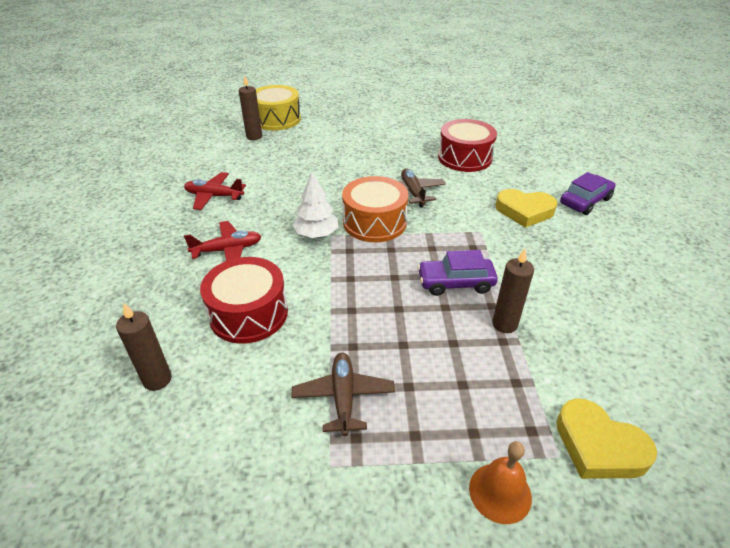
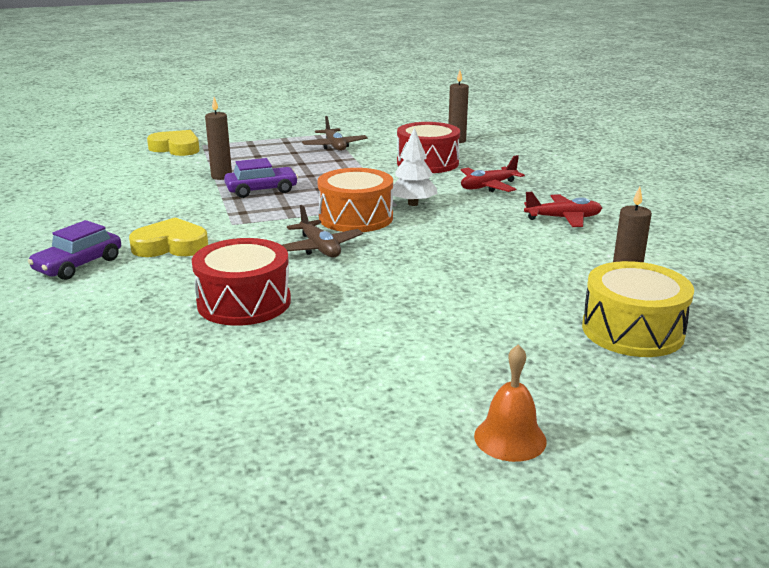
camera: 165 degrees right, 15 degrees down
(500, 492) = (239, 135): orange bell -> orange bell (510, 438)

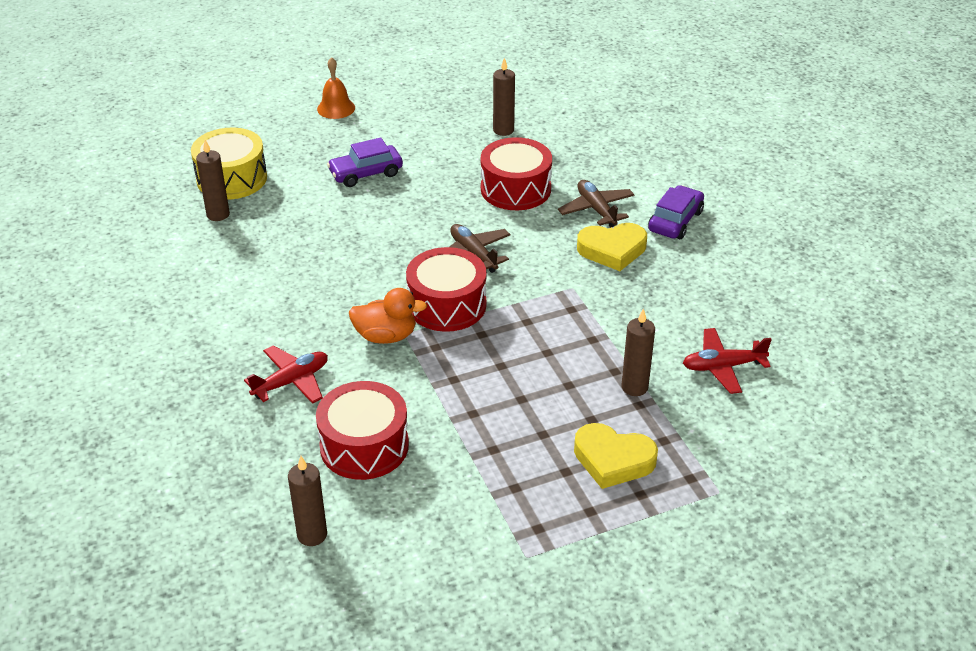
camera: 175 degrees right, 15 degrees up
(176, 148) = (750, 474): yellow heart -> yellow heart (613, 460)
(221, 381) = (503, 130): none -> brown candle
(261, 190) = (569, 356): purple car -> purple car (366, 173)
(334, 146) = (509, 498): brown plane -> brown plane (596, 209)
(356, 218) = (447, 305): orange drum -> red drum
(413, 204) = (386, 336): white tree -> orange duck
(563, 218) = (224, 316): red plane -> red plane (722, 367)

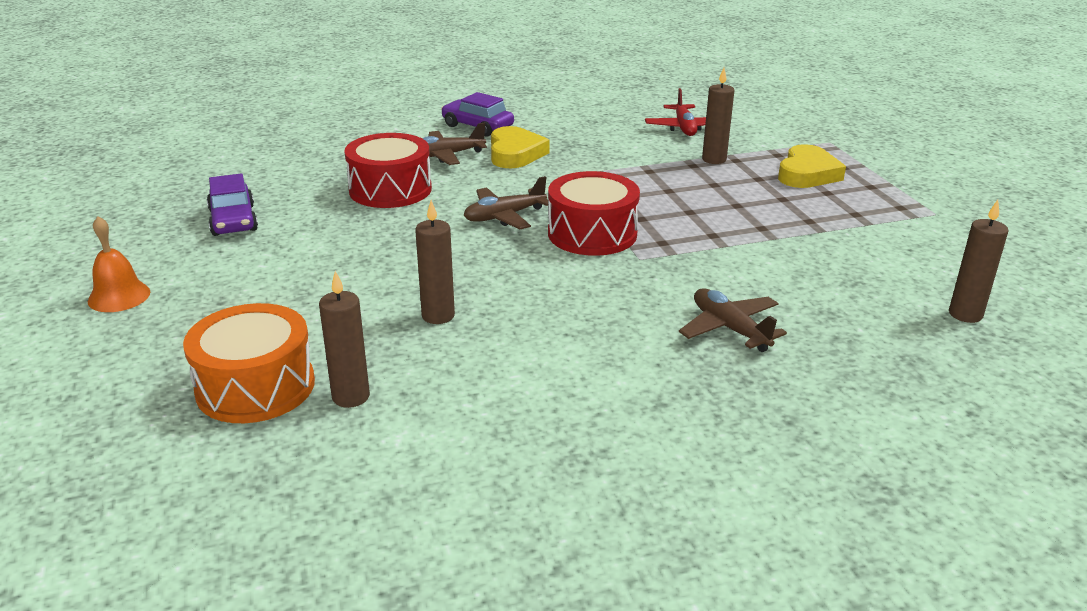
camera: 85 degrees left, 10 degrees down
(232, 178) = (255, 387): yellow drum -> orange drum
(291, 381) = (729, 328): red plane -> brown plane
(364, 446) = (825, 284): red drum -> none
(366, 173) = (307, 276): purple car -> purple car (233, 220)
(386, 336) = (645, 269): orange duck -> none
(503, 130) = (265, 190): brown candle -> brown candle (438, 316)

